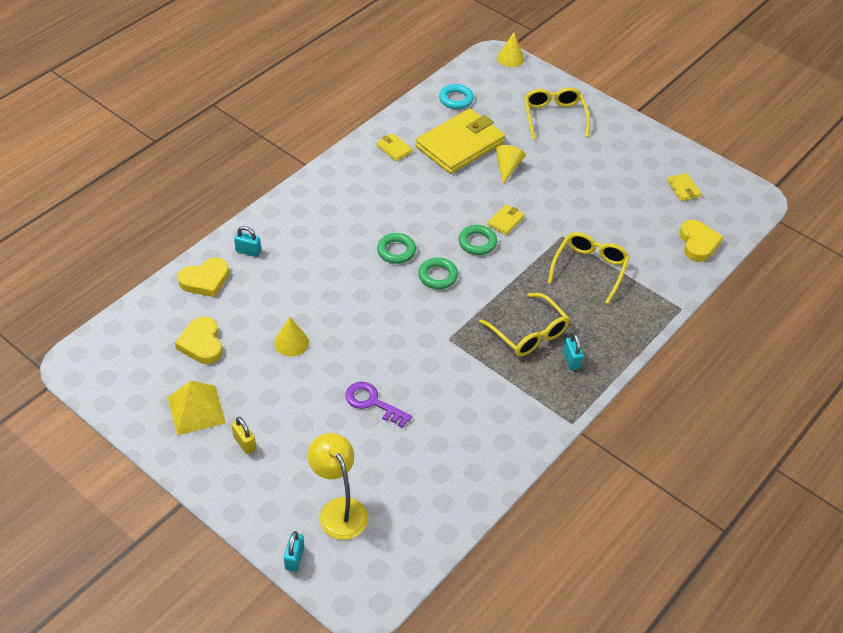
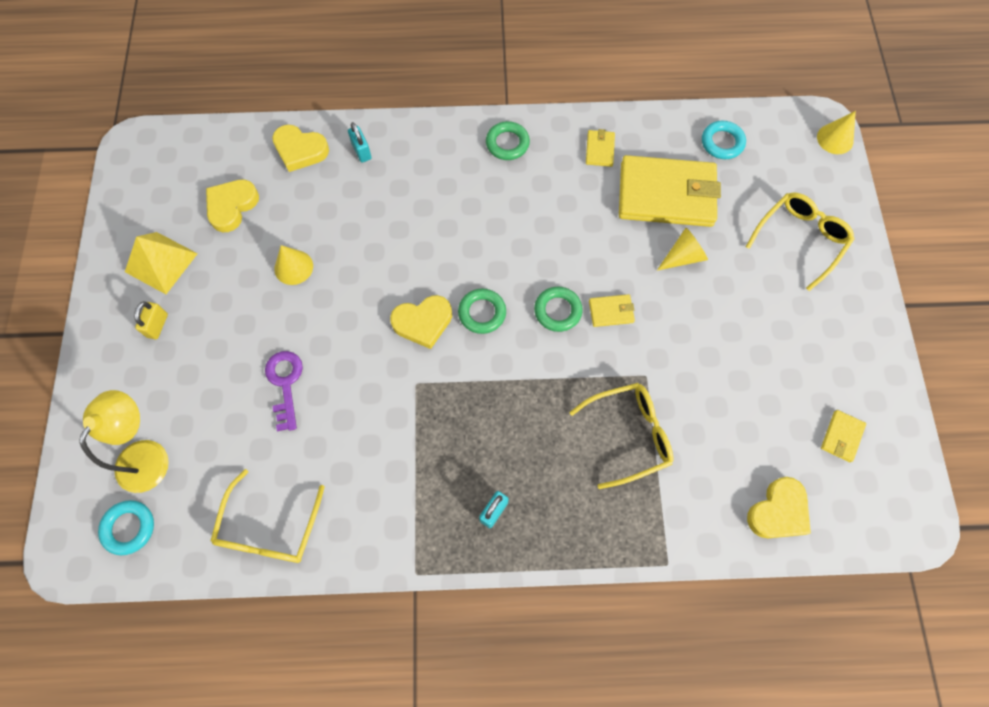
camera: 50 degrees right, 20 degrees up
(294, 558) = (72, 462): turquoise padlock -> none
(381, 554) = (129, 528): none -> turquoise ring
(396, 251) = (477, 255): green ring -> green ring (507, 143)
(411, 307) = (423, 322): none -> yellow heart
(529, 333) = (490, 446): yellow glasses -> yellow glasses (269, 528)

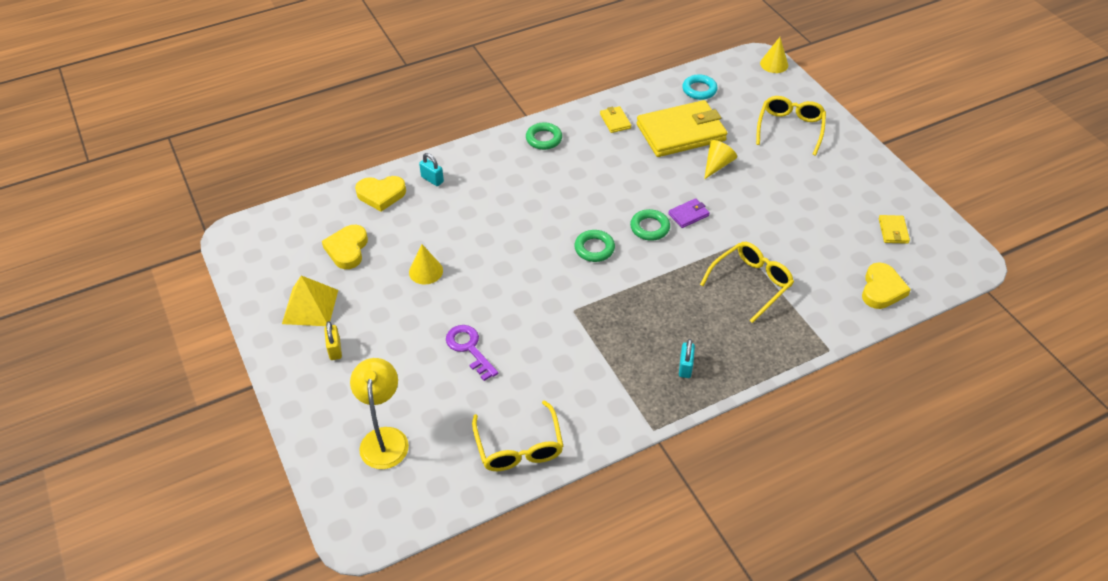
camera: 25 degrees left, 20 degrees down
(129, 528) = (400, 494): turquoise ring -> none
(423, 322) = (553, 270): yellow heart -> none
(611, 311) = (688, 215): yellow wallet -> purple wallet

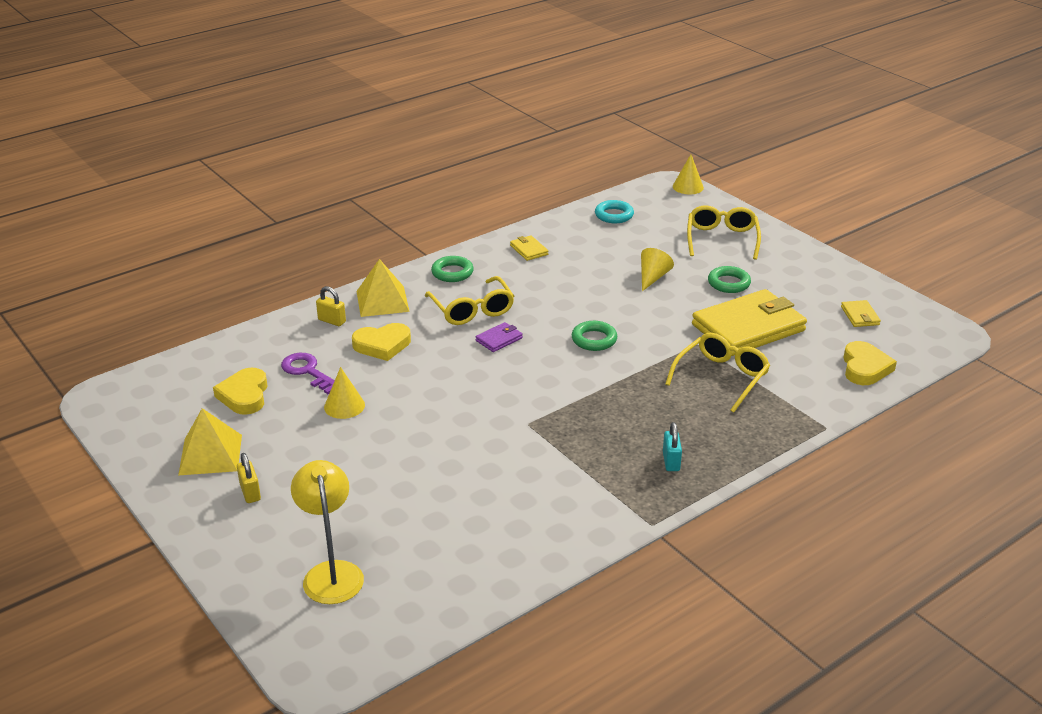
camera: 10 degrees left, 15 degrees down
(381, 194) = (274, 340): yellow heart -> yellow heart (382, 345)
(432, 179) = (332, 321): turquoise padlock -> yellow padlock
(469, 348) = (414, 473): purple key -> purple key (308, 372)
(478, 163) = (382, 301): none -> yellow pyramid
(519, 447) = (498, 560): yellow glasses -> yellow glasses (472, 310)
(594, 248) = (536, 364): green ring -> green ring (728, 283)
(681, 132) = (604, 253): yellow wallet -> yellow wallet (748, 327)
(688, 215) = (634, 324): purple wallet -> purple wallet (499, 339)

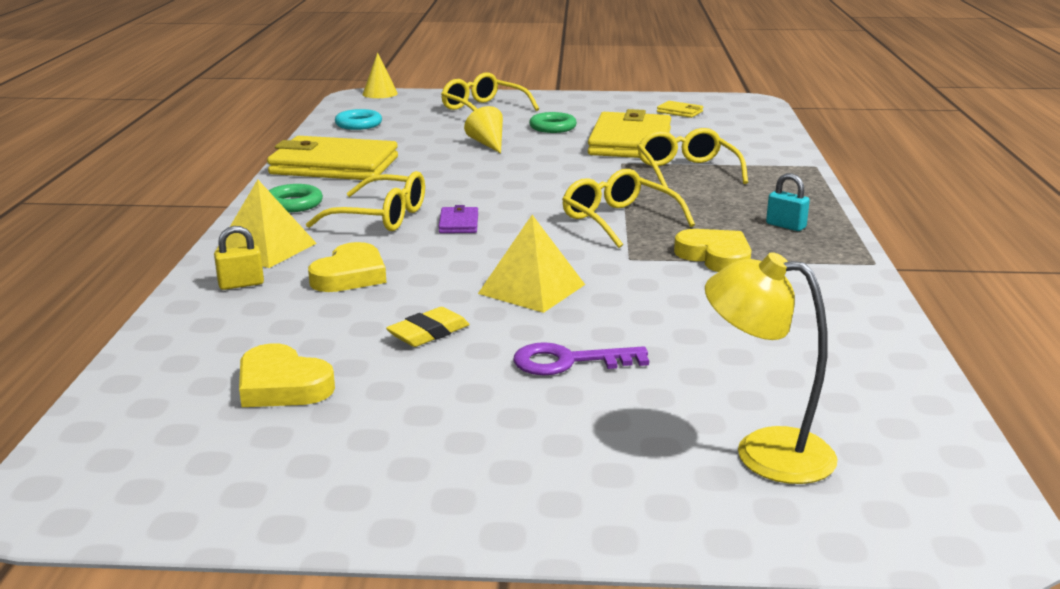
camera: 50 degrees left, 10 degrees down
(210, 454) = (371, 454): yellow pyramid -> yellow pyramid (532, 289)
(250, 492) = (509, 452): yellow padlock -> none
(308, 372) = (315, 330): purple key -> purple key (569, 361)
(344, 406) = (428, 333): yellow cone -> yellow eraser
(529, 250) = (334, 166): yellow wallet -> yellow wallet, size x2.41
(585, 392) = (619, 220): none -> yellow glasses
(594, 339) = (540, 191): green ring -> none
(865, 368) = (752, 132): yellow heart -> yellow heart (715, 256)

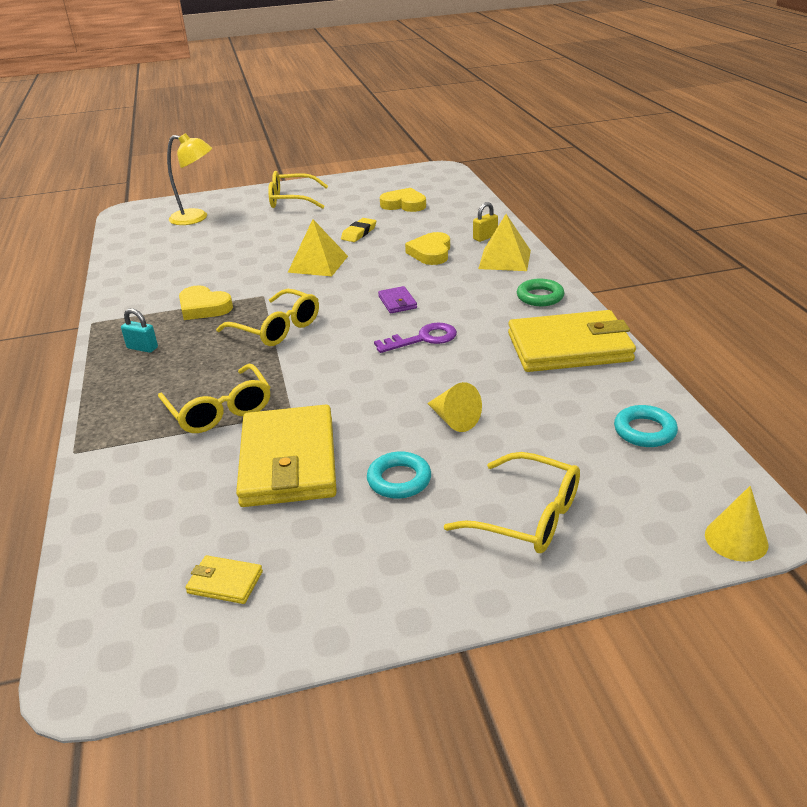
camera: 165 degrees right, 10 degrees up
(380, 217) = (459, 297): yellow glasses -> yellow glasses (292, 200)
(552, 127) = (399, 480): green ring -> turquoise ring
(569, 361) = (283, 233): purple key -> purple key (423, 339)

